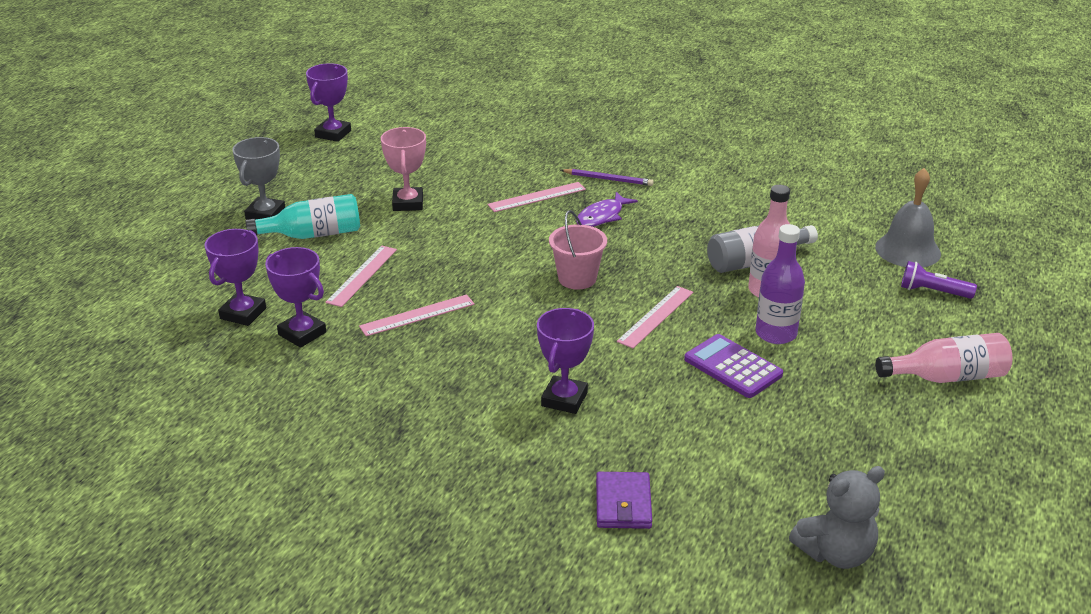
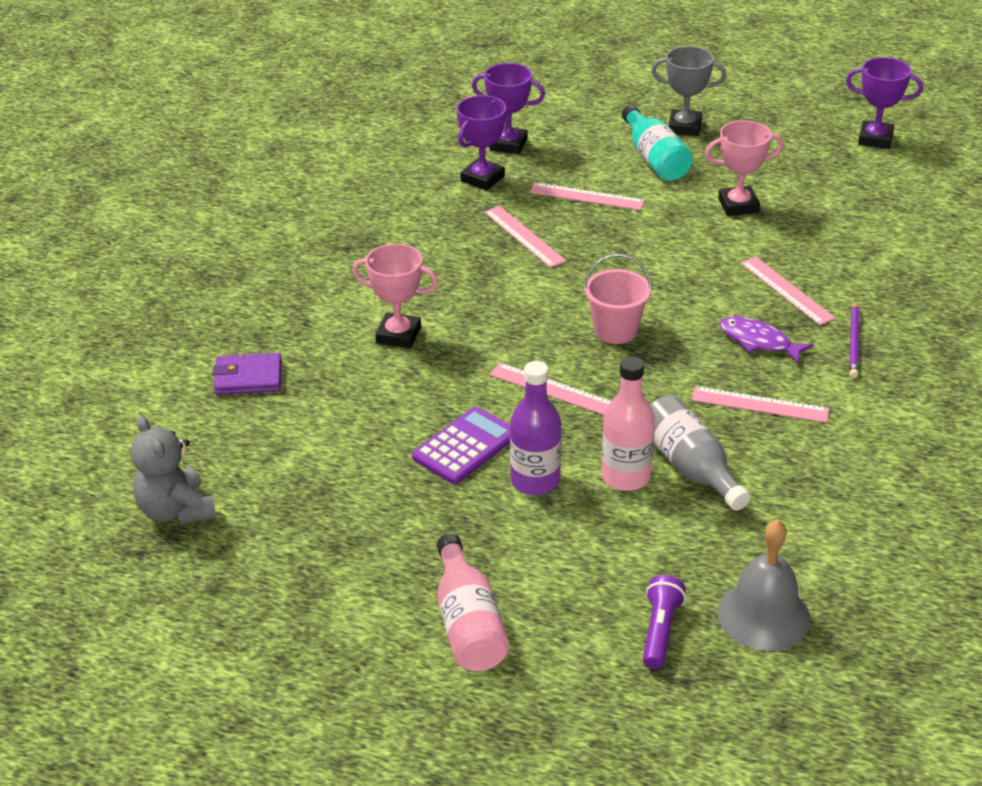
camera: 85 degrees right, 5 degrees up
(564, 399) = (398, 335): purple trophy -> pink trophy
(680, 225) = (760, 404): none -> pink ruler

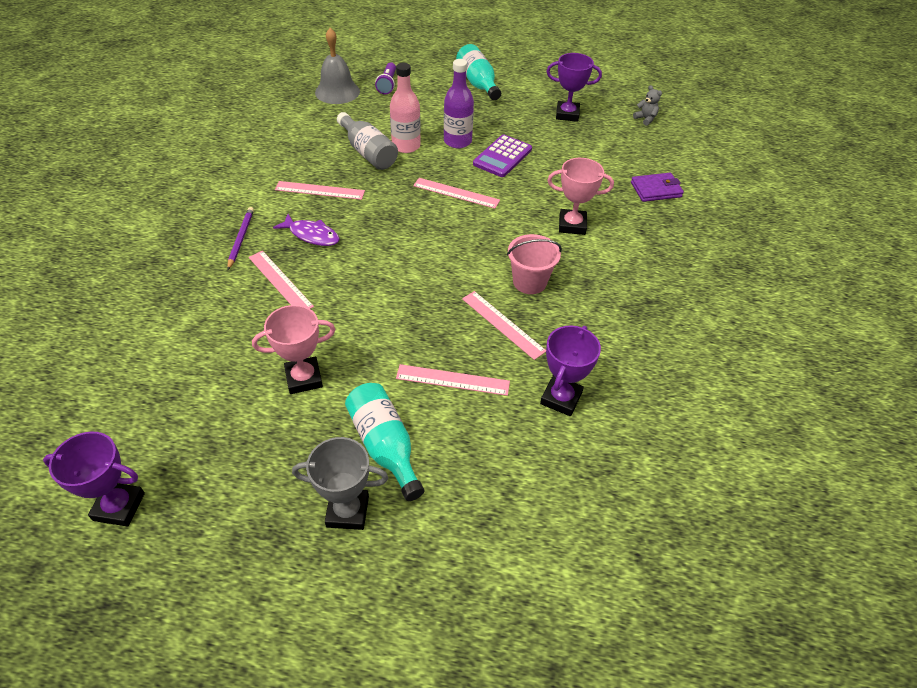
camera: 170 degrees right, 10 degrees up
(176, 510) = (645, 119): grey teddy bear -> grey teddy bear, size x0.54
(468, 624) = (478, 83): pink bottle -> turquoise bottle
(508, 144) = (549, 458): purple trophy -> purple trophy (567, 114)
(615, 330) = (416, 238): pink bucket -> pink bucket (529, 282)

